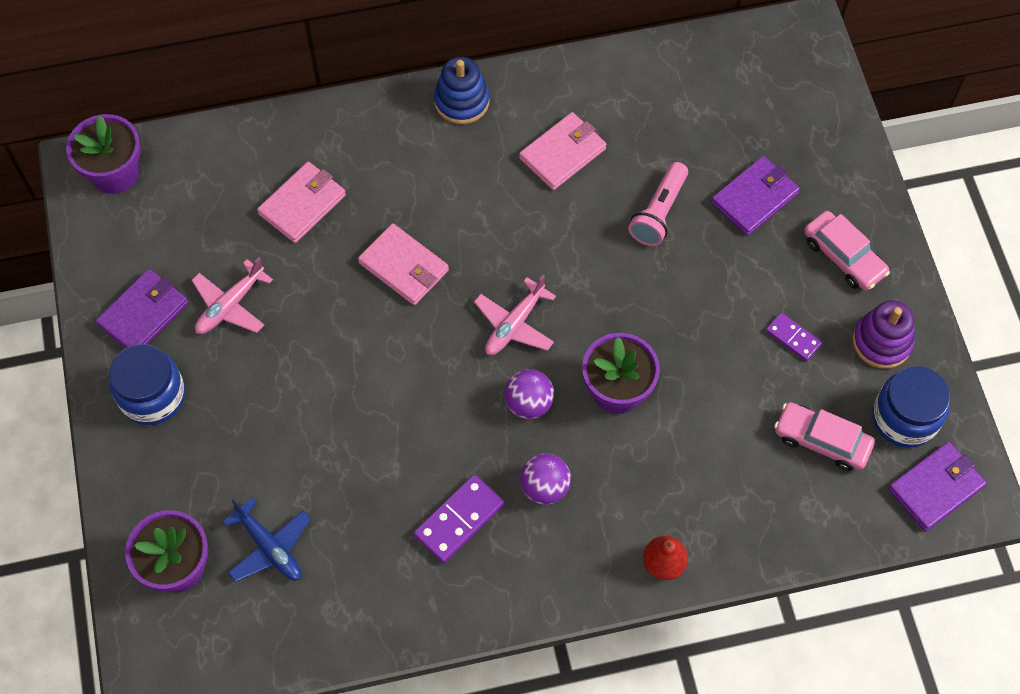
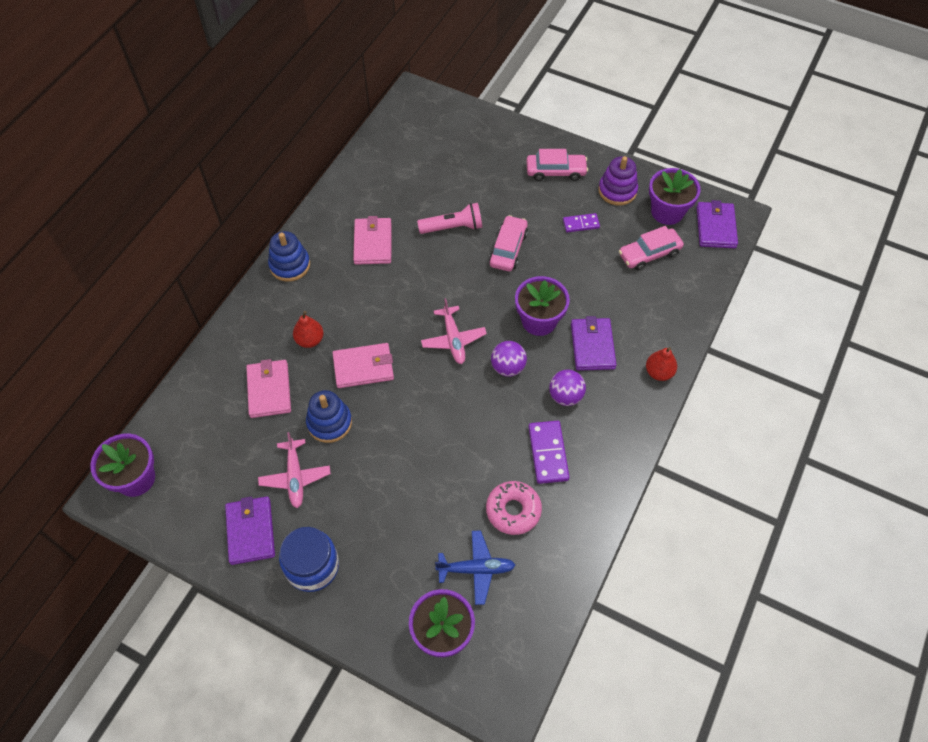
camera: 50 degrees left, 5 degrees down
(314, 287) = (329, 423): none -> blue stacking toy
(363, 534) = (513, 510): none -> pink donut
(391, 193) = (310, 340): none -> red pear
(659, 213) = (453, 227): pink flashlight -> pink flashlight turned 75 degrees counterclockwise
(684, 289) = (508, 249): none -> pink car
(754, 198) = (486, 182): purple wallet -> purple wallet (592, 346)
(905, 418) = (667, 212): blue jar -> purple flower pot

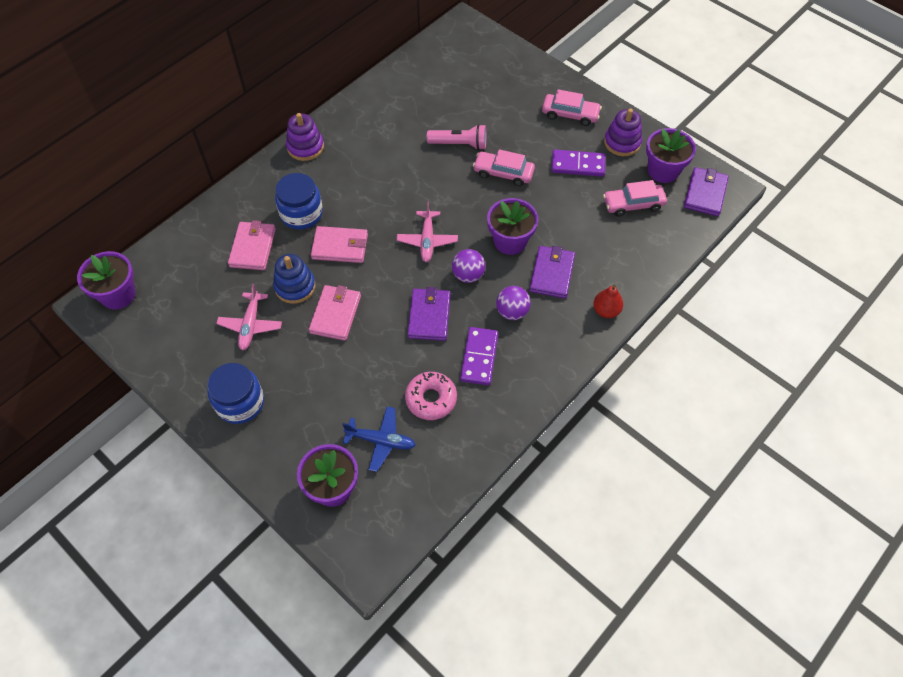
camera: 15 degrees right, 0 degrees up
(251, 531) = (198, 361): purple wallet -> purple wallet (429, 316)
(290, 265) = (305, 147): blue stacking toy -> purple stacking toy
(310, 340) = (301, 213): red pear -> blue jar
(373, 243) = (384, 143): pink wallet -> pink wallet (335, 314)
(508, 249) = (503, 173): pink car -> pink car turned 105 degrees counterclockwise
(581, 224) = (578, 165): purple domino -> purple domino, size x1.61

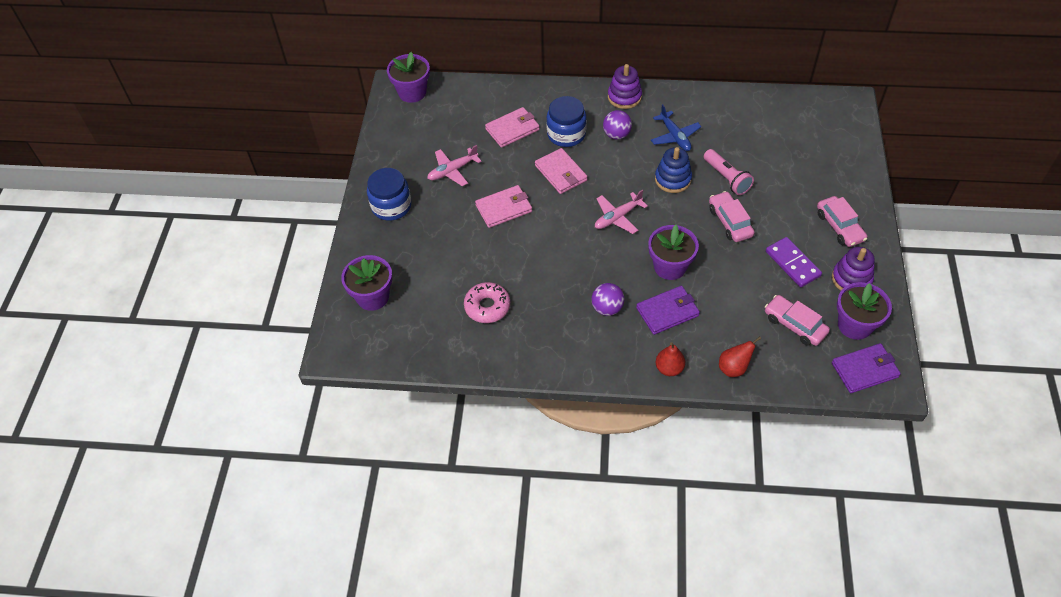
camera: 55 degrees right, 5 degrees down
(295, 286) = (504, 172): blue stacking toy -> blue stacking toy (672, 179)
(381, 441) = (430, 300): blue plane -> blue plane (675, 136)
(429, 316) = (554, 261): purple wallet -> none
(468, 275) = (612, 261): purple ball -> purple ball (616, 135)
(479, 357) = (548, 313): purple domino -> none
(640, 269) = (733, 368): none -> red pear

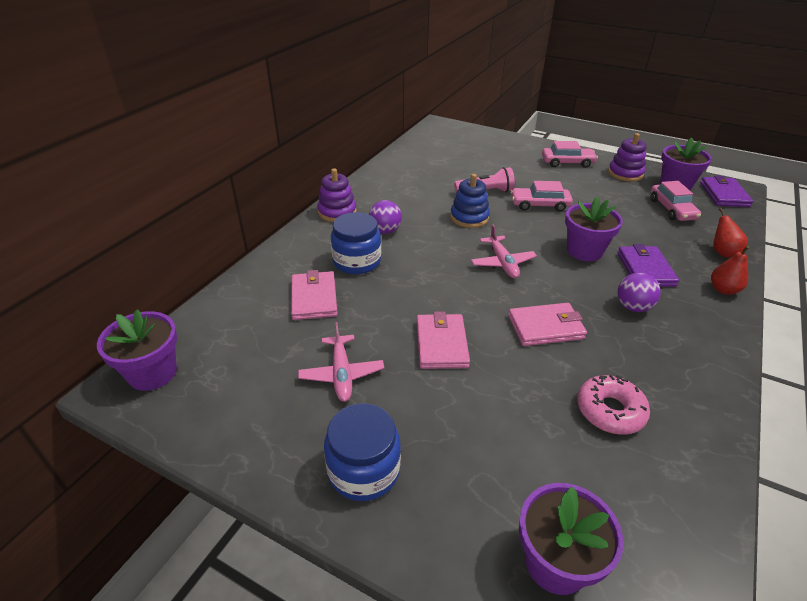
camera: 70 degrees left, 15 degrees down
(561, 173) = (413, 282): pink wallet -> pink wallet (546, 327)
(675, 136) = (414, 201): blue plane -> none
(792, 263) = (601, 191): purple domino -> none
(794, 325) = (671, 209): pink car -> pink car turned 75 degrees counterclockwise

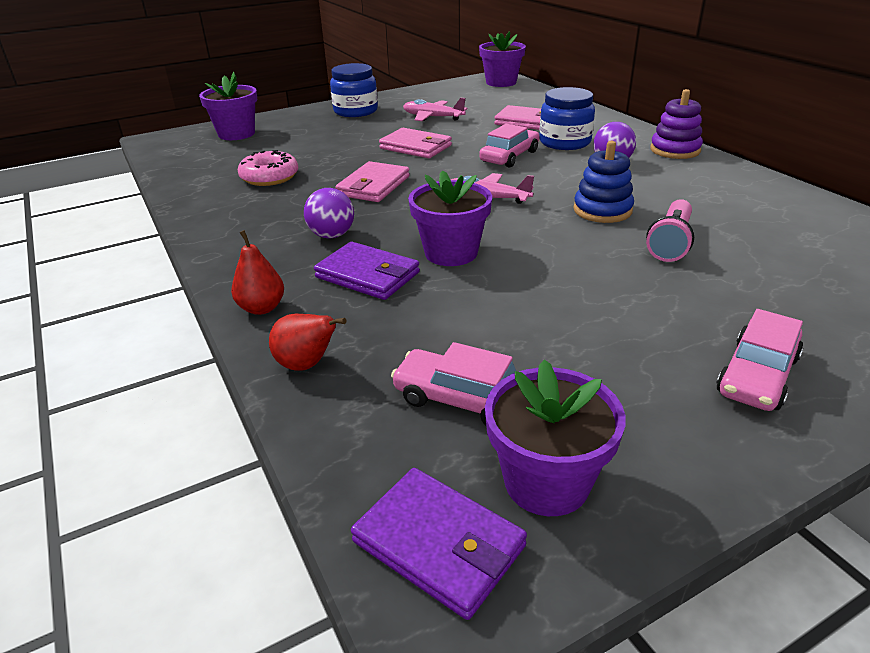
camera: 125 degrees right, 5 degrees down
(539, 205) = (596, 270): pink car -> pink car (509, 156)
(625, 173) = (657, 434): purple stacking toy -> none

